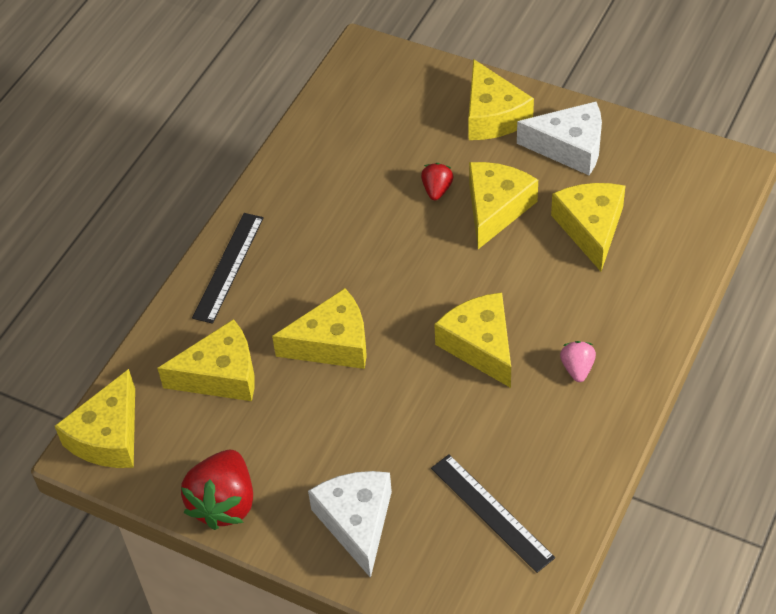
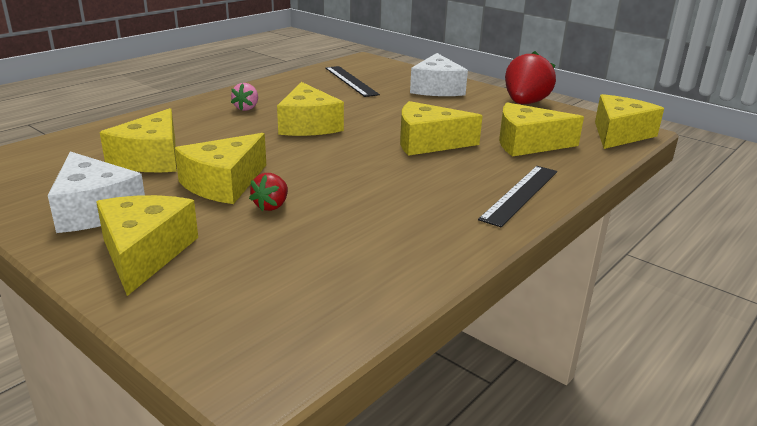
camera: 170 degrees left, 25 degrees down
(569, 147) = (95, 210): white cheese -> white cheese turned 150 degrees counterclockwise

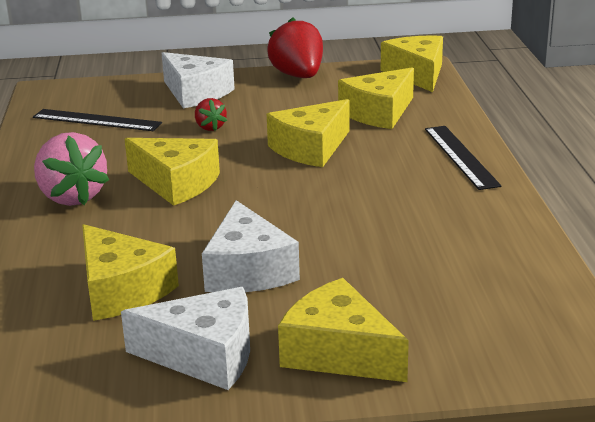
camera: 45 degrees left, 0 degrees up
(224, 184) = (248, 270): yellow cheese -> white cheese
(246, 108) = (72, 197): pink strawberry -> pink strawberry, size x1.94
(271, 206) = (331, 263): red strawberry -> red strawberry (210, 127)

